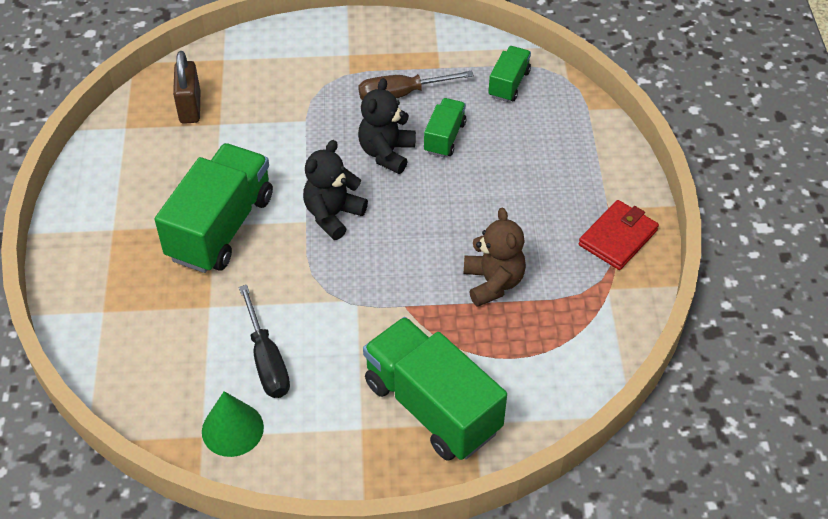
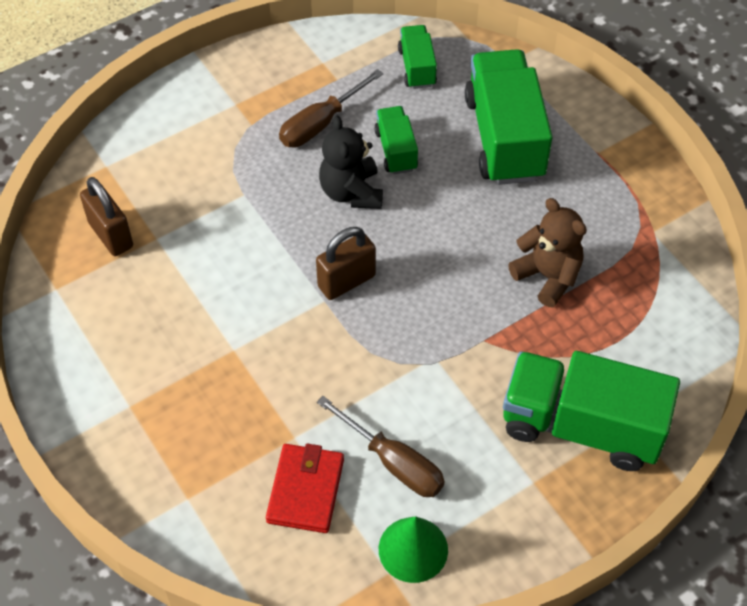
camera: 30 degrees left, 5 degrees up
(221, 227) = (243, 348): green truck -> green truck (504, 137)
(267, 360) = (394, 462): black screwdriver -> brown screwdriver
(333, 215) = (346, 281): black teddy bear -> brown padlock
(618, 238) = (626, 178): red wallet -> red wallet (305, 490)

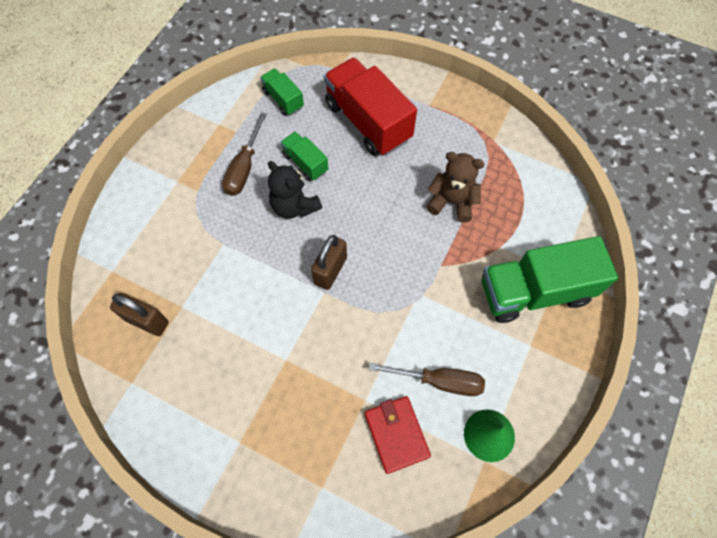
camera: 30 degrees left, 10 degrees up
(504, 137) = (368, 122): green truck -> red truck

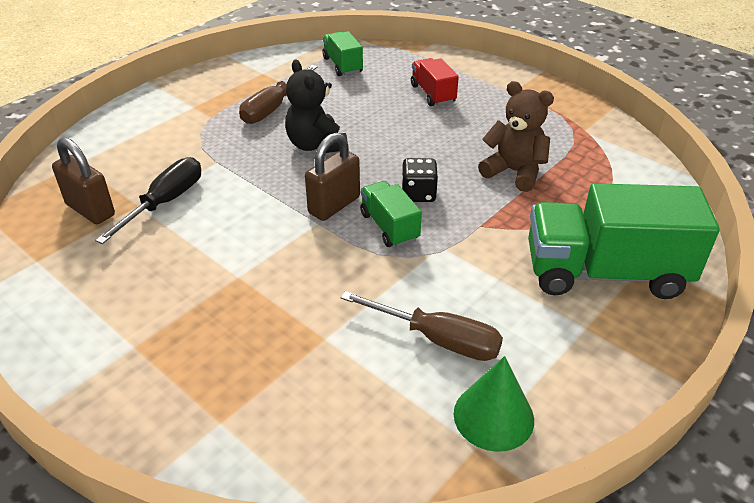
camera: 15 degrees right, 25 degrees down
(201, 298) = (165, 202): none -> black screwdriver
(305, 163) = (345, 114): green truck -> green truck (389, 227)
(368, 122) = (433, 94): red truck -> red truck, size x0.50
(388, 243) = (418, 194): none -> black dice
(396, 434) = (354, 385): red wallet -> none

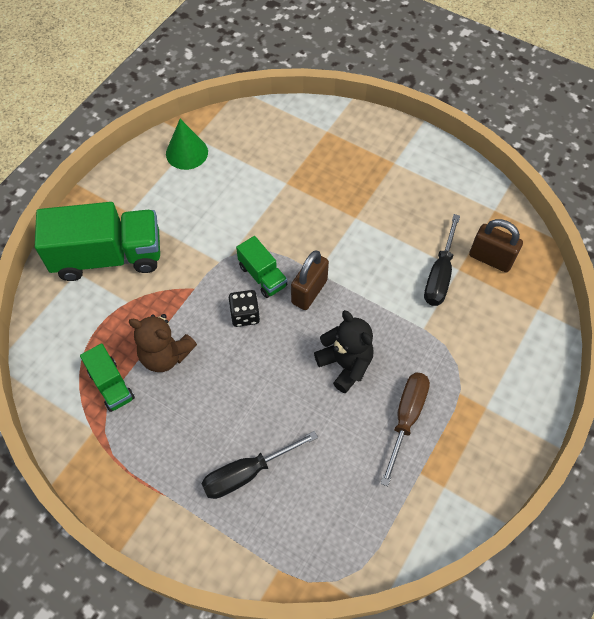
camera: 170 degrees right, 20 degrees up
(342, 65) = (359, 520): green truck -> green truck (111, 385)
(433, 94) = (247, 473): red truck -> black screwdriver
(438, 339) = (219, 191): brown screwdriver -> none

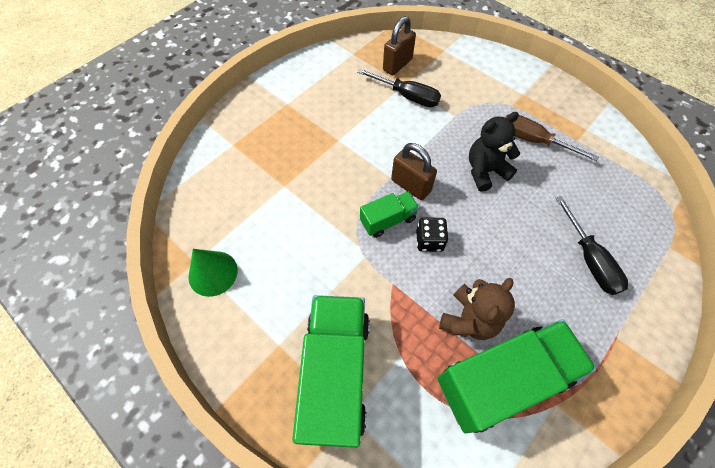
camera: 80 degrees left, 0 degrees up
(111, 385) = (502, 380): green truck -> green truck, size x1.99

